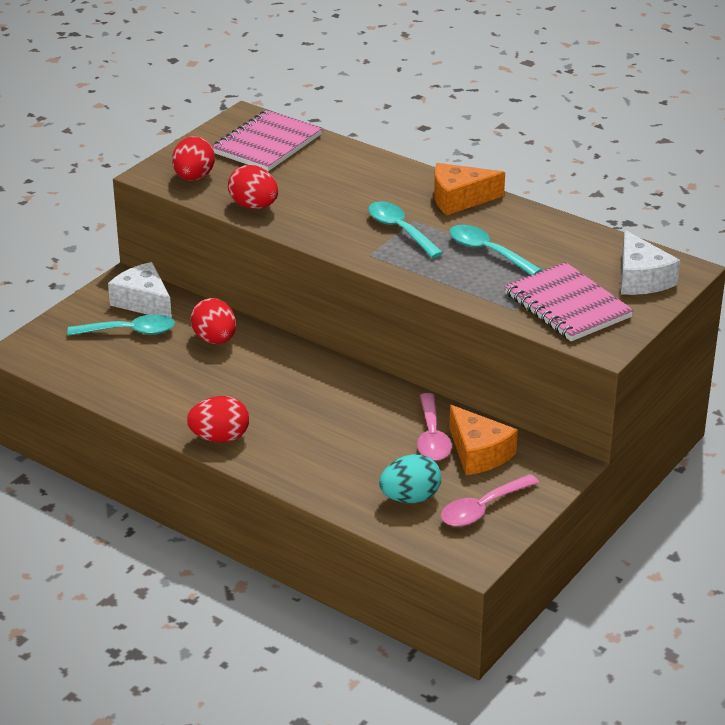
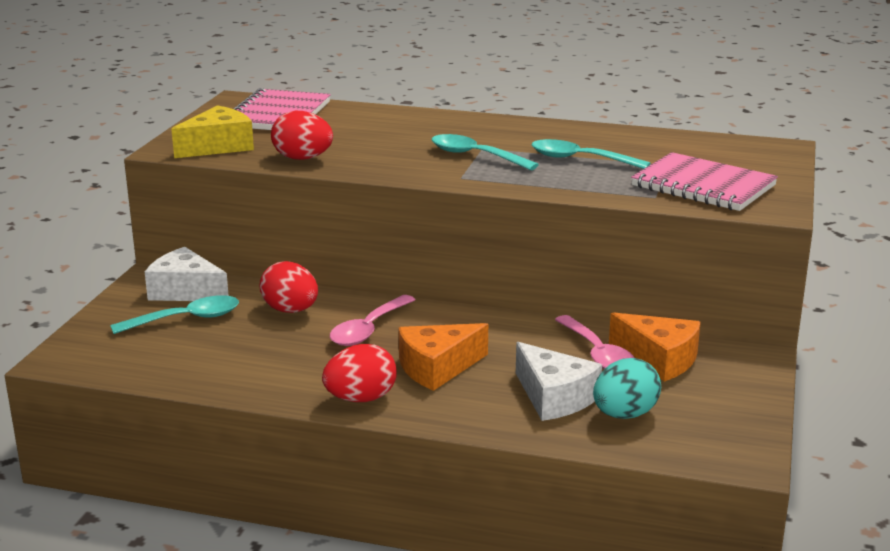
camera: 20 degrees left, 10 degrees down
(194, 177) = (218, 146): red egg -> yellow cheese
(459, 199) = (513, 128): orange cheese -> orange cheese (437, 368)
(482, 509) = (711, 409): pink spoon -> pink spoon (368, 329)
(641, 278) = (749, 158): white cheese -> white cheese (554, 397)

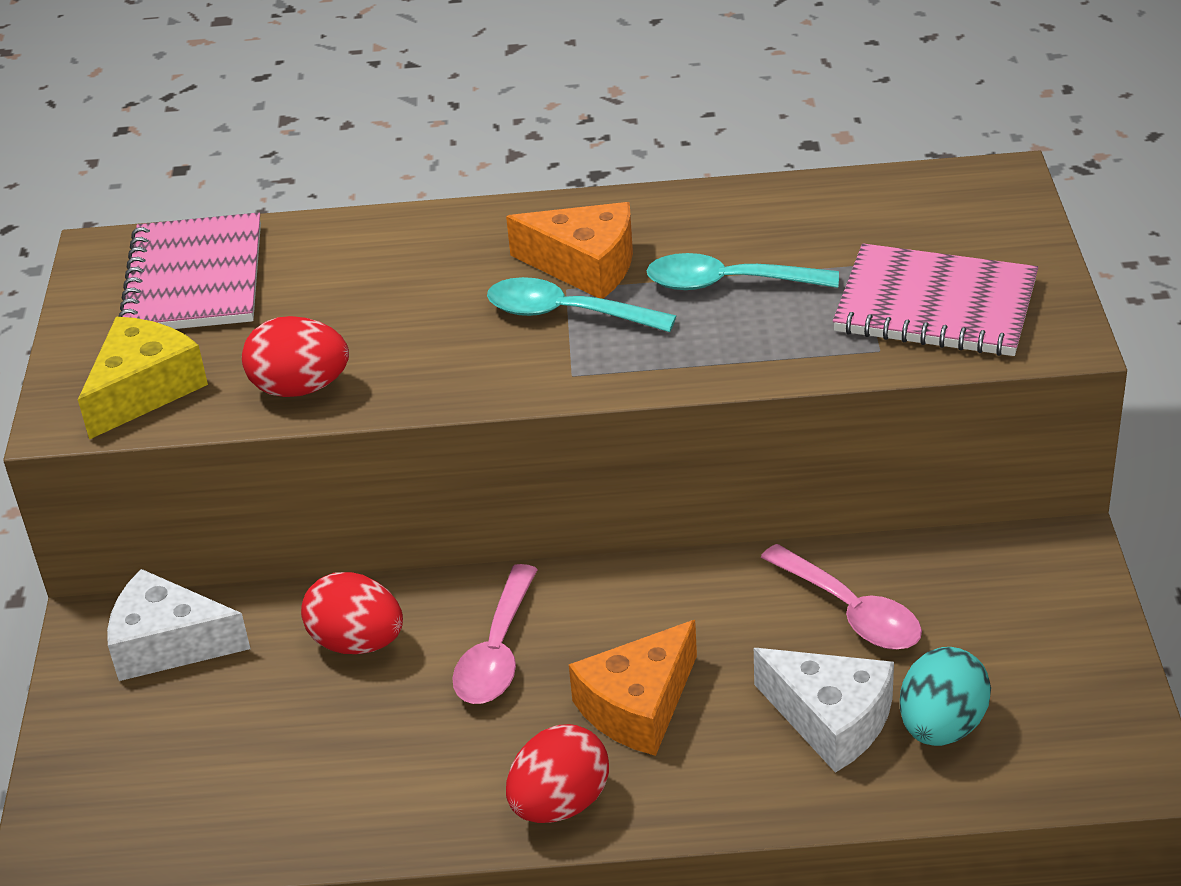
camera: 15 degrees left, 15 degrees up
(186, 319) = (205, 707): turquoise spoon -> none
(659, 359) = (939, 598): orange cheese -> orange cheese (585, 265)

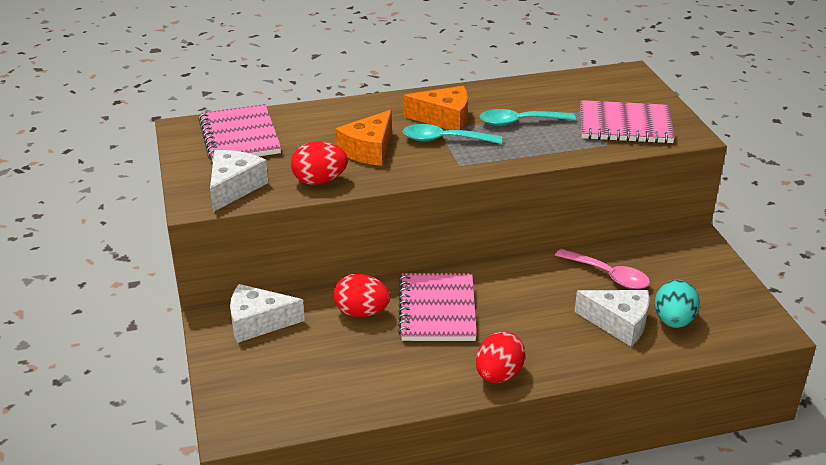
camera: 15 degrees left, 5 degrees down
(144, 390) = (234, 187): yellow cheese -> white cheese
(497, 652) = (437, 310): pink spoon -> pink notebook
(638, 706) = (520, 327): orange cheese -> orange cheese (369, 150)

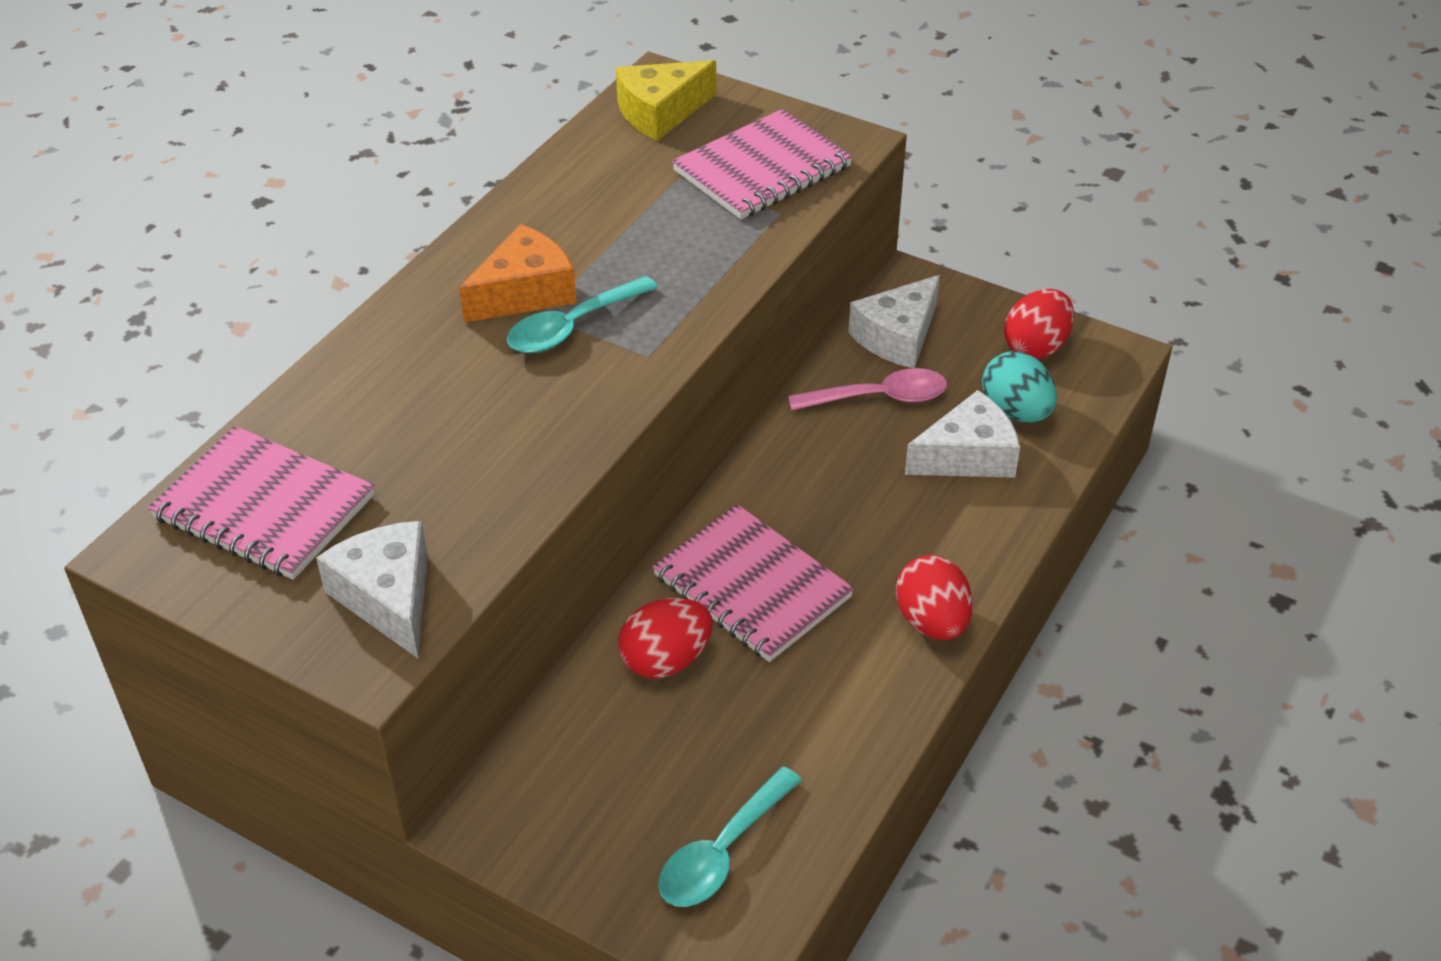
camera: 45 degrees left, 10 degrees up
(258, 322) = (552, 779): white cheese -> white cheese (897, 336)
(319, 181) = (497, 502): red egg -> red egg (1036, 347)
(369, 150) = (494, 407): orange cheese -> none
(519, 122) = (630, 239): turquoise spoon -> turquoise spoon (722, 852)
(609, 84) = (660, 113): none -> yellow cheese

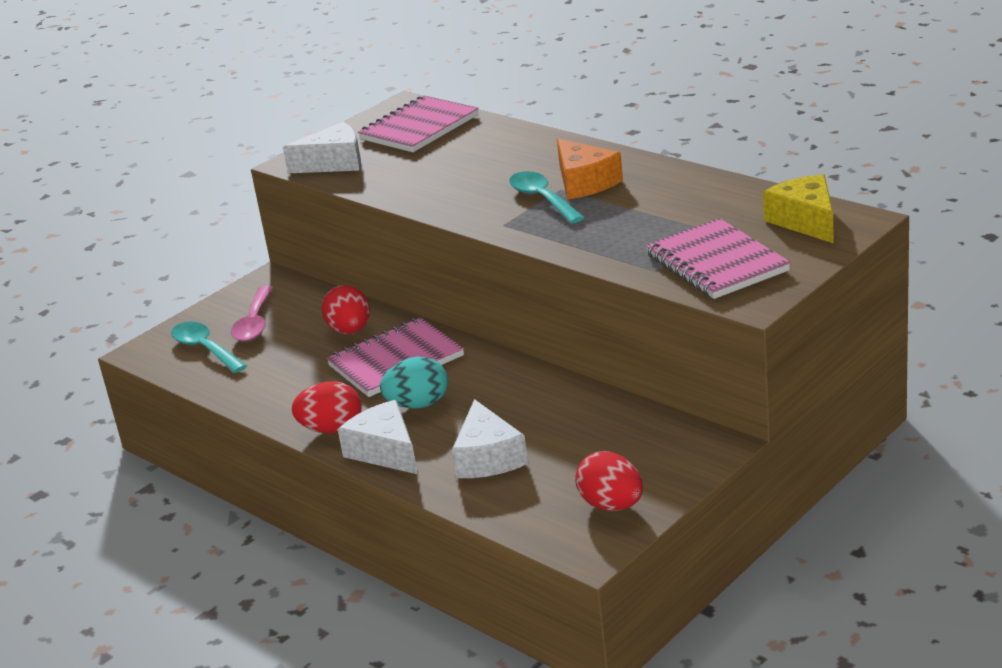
camera: 105 degrees right, 15 degrees down
(879, 397) = (568, 420): pink spoon -> pink spoon (254, 323)
(897, 336) = (642, 433): white cheese -> white cheese (385, 451)
(1016, 412) = (531, 486): turquoise egg -> turquoise egg (418, 404)

